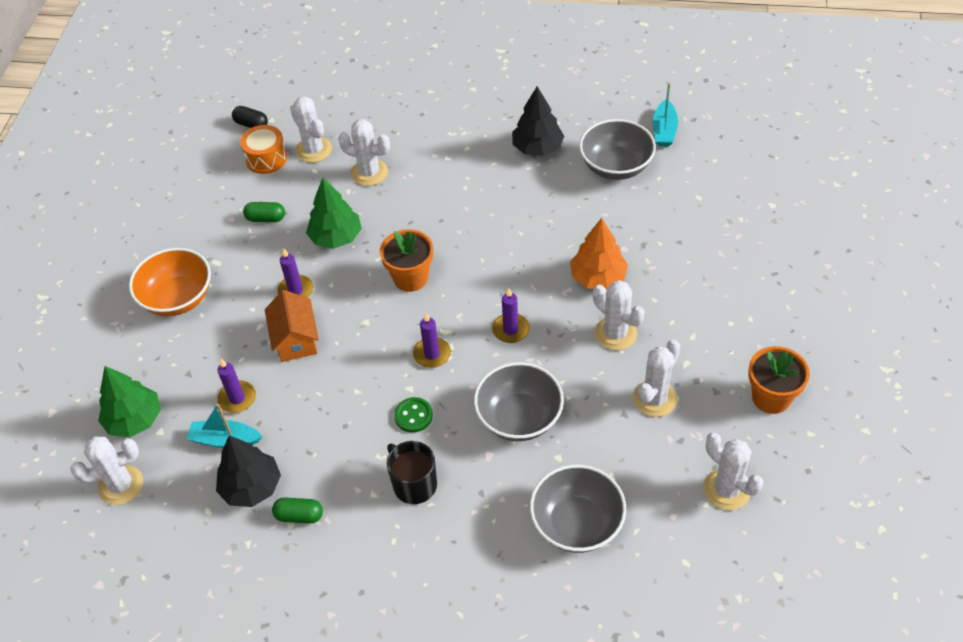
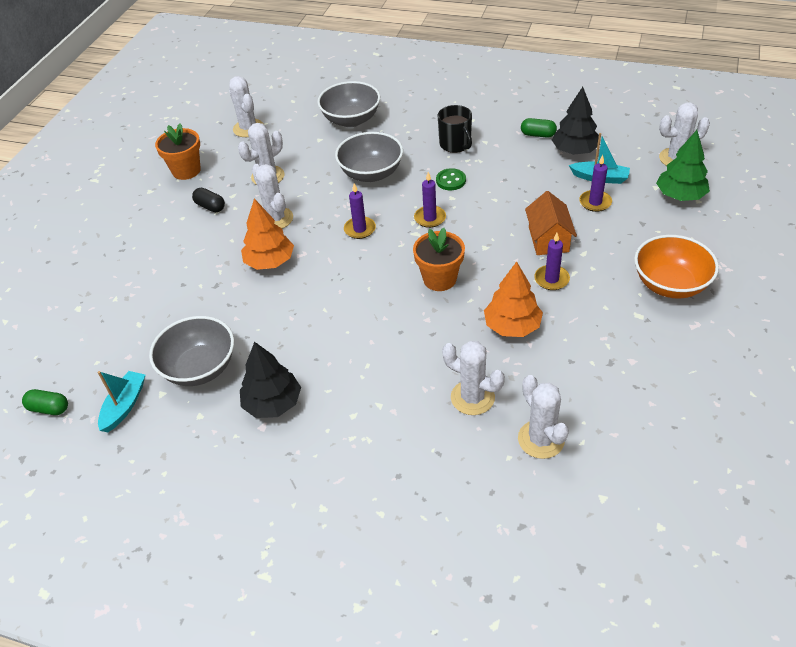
camera: 170 degrees left, 5 degrees down
(251, 124) = (630, 494): black capsule -> black capsule (210, 206)
(266, 158) = (601, 435): orange drum -> none
(266, 218) = (591, 356): green capsule -> green capsule (49, 408)
(336, 237) = (512, 326): green tree -> orange tree

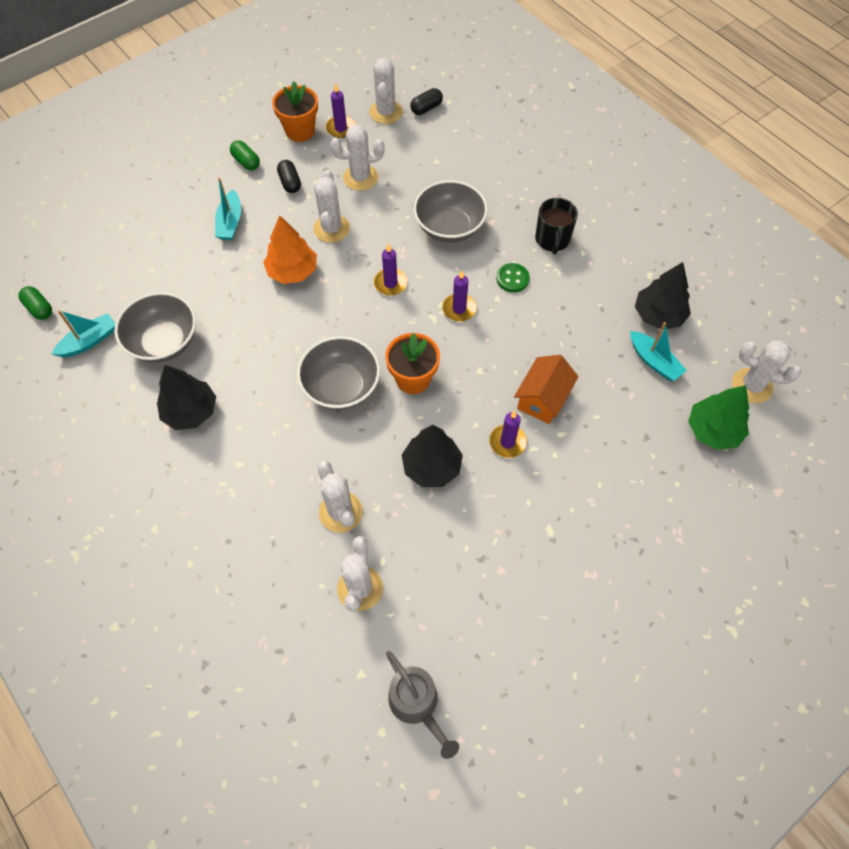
camera: 30 degrees right, 15 degrees up
(181, 256) = (230, 222): none -> turquoise boat
(279, 112) = (426, 108): none -> black capsule
(351, 120) = (482, 154): grey bowl -> grey bowl (341, 387)
(512, 326) = (431, 466): orange tree -> black tree
(538, 135) = (640, 274): green capsule -> green capsule (246, 162)
(595, 202) = (623, 386): purple candle -> purple candle (341, 128)
(666, 489) = (417, 705): none -> grey watering can
(670, 284) = (608, 518): orange bowl -> none

